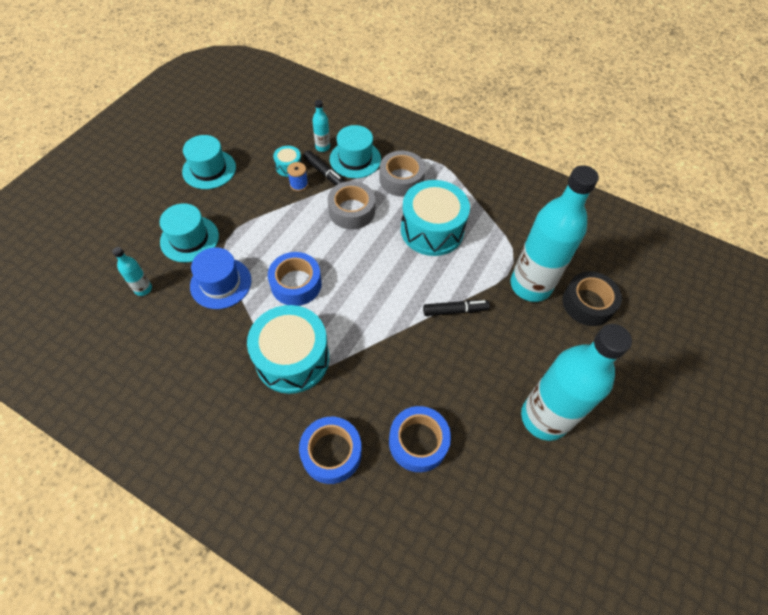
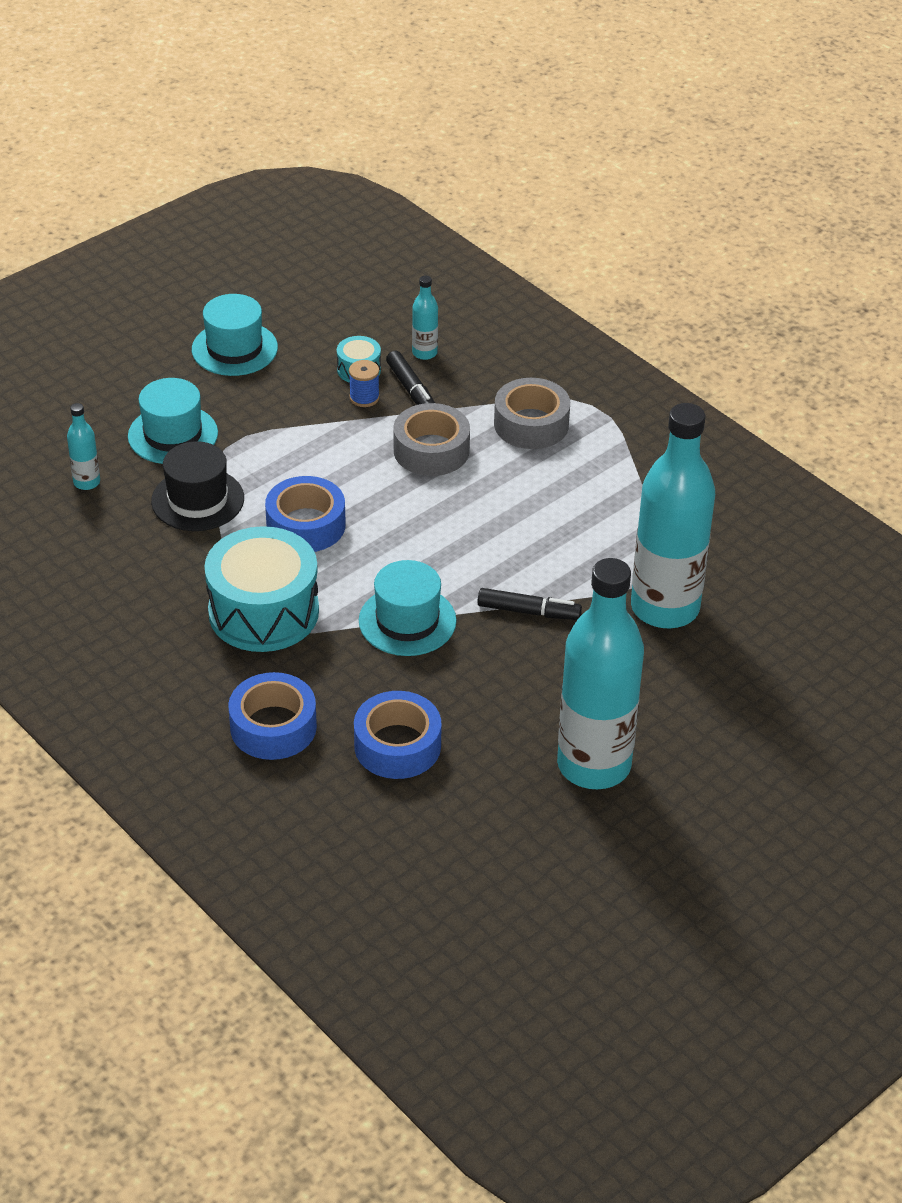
camera: 20 degrees right, 15 degrees down
(221, 283) = (197, 500): blue hat -> black hat
(355, 159) = (469, 380): turquoise hat -> turquoise hat (407, 621)
(432, 230) = (546, 502): turquoise drum -> none
(587, 303) = (743, 651): black tape -> none

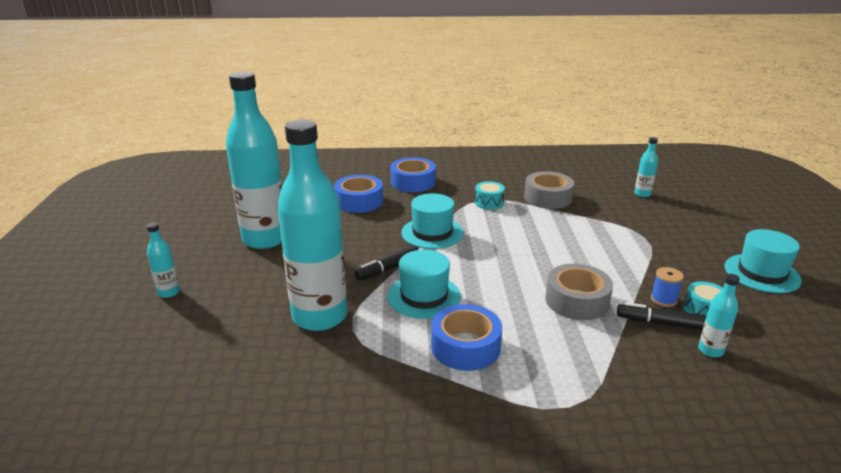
camera: 130 degrees right, 15 degrees down
(173, 435) = (669, 225): turquoise hat -> turquoise hat (424, 296)
(197, 500) = (599, 214): black hat -> none
(263, 612) = (489, 203): turquoise drum -> turquoise drum, size x0.45
(306, 525) = (544, 234): blue tape -> blue tape (465, 347)
(531, 424) = (569, 358): grey tape -> grey tape (548, 198)
(776, 756) = (168, 292): none -> turquoise bottle

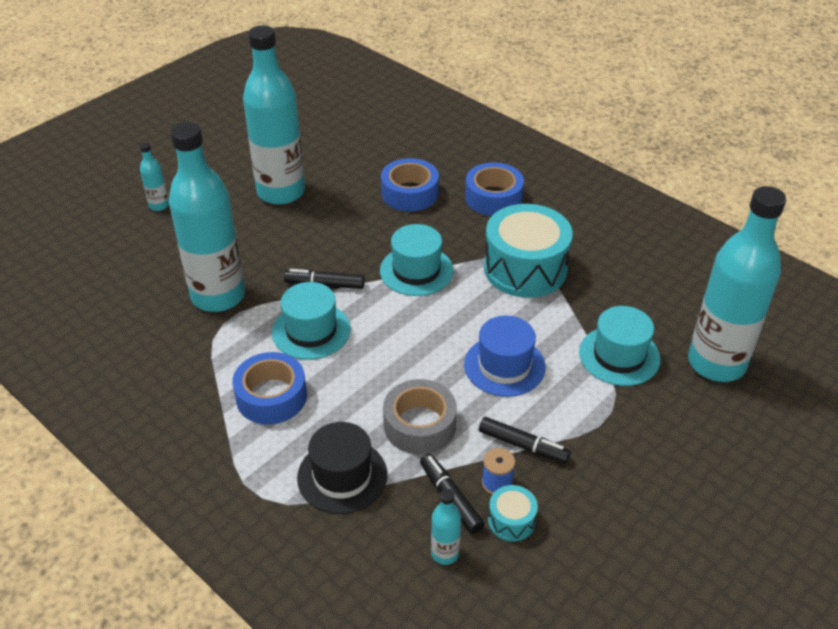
camera: 45 degrees right, 15 degrees up
(489, 203) = (525, 268): turquoise drum -> turquoise drum, size x2.24
(548, 198) = (597, 300): grey tape -> none
(562, 247) = (504, 366): none -> blue hat
(589, 356) = (342, 476): none -> black hat
(640, 275) = (523, 445): none -> black marker
(642, 194) = (716, 363): turquoise bottle -> turquoise bottle, size x2.45
(761, 273) = (653, 538): turquoise hat -> turquoise hat (619, 356)

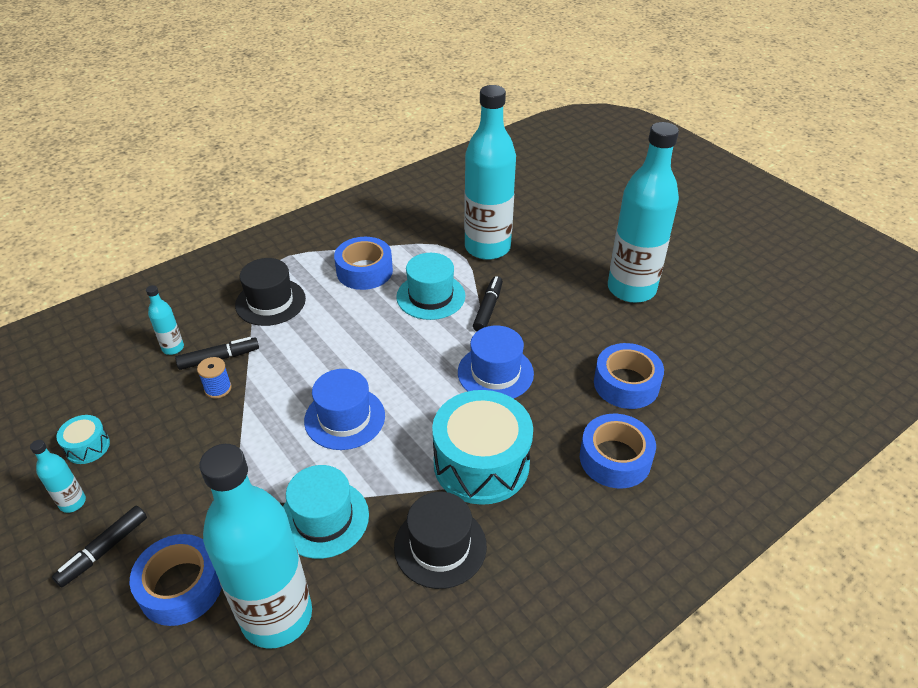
camera: 100 degrees right, 0 degrees up
(159, 205) = (613, 217): turquoise bottle -> turquoise bottle (73, 502)
(416, 270) = (495, 373): turquoise hat -> blue hat
(419, 425) = (299, 350): grey tape -> none
(511, 521) = (178, 391): turquoise drum -> turquoise drum (87, 447)
(523, 445) = (247, 413): black marker -> black marker (104, 550)
(613, 282) = (440, 546): none -> black hat
(725, 433) = (181, 586): none -> blue tape

